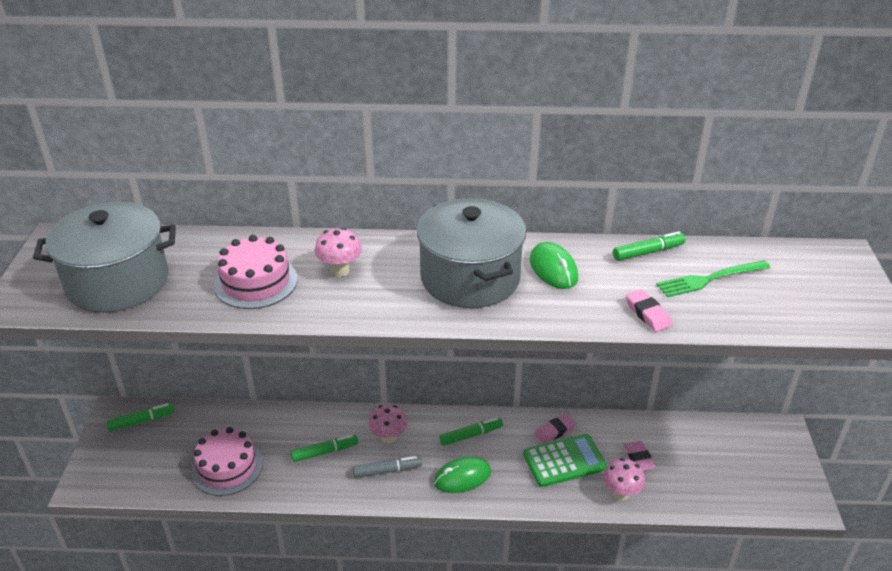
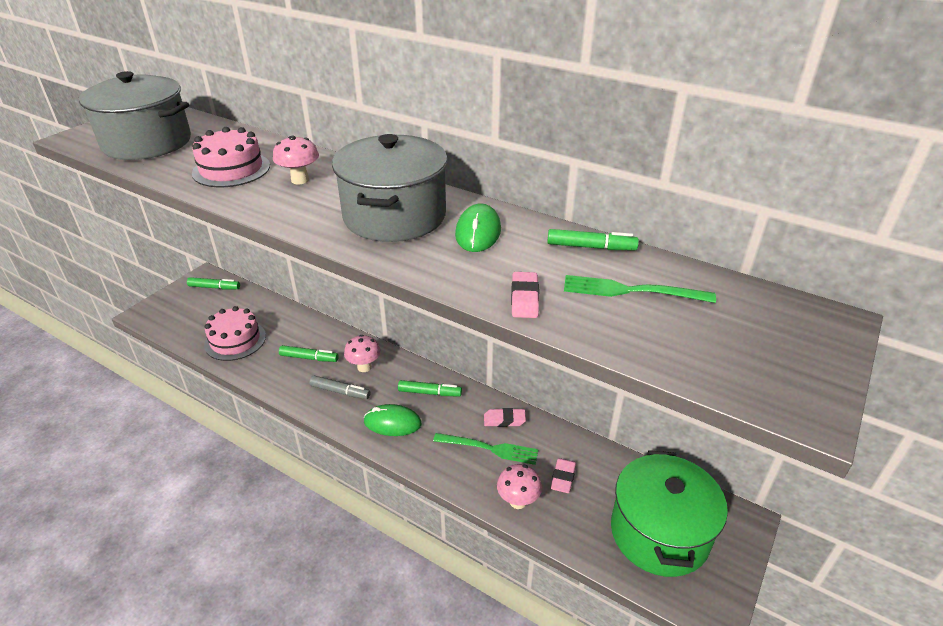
camera: 30 degrees right, 0 degrees up
(564, 461) = (490, 448): green calculator -> green fork
(737, 467) = (659, 533): none -> green pot

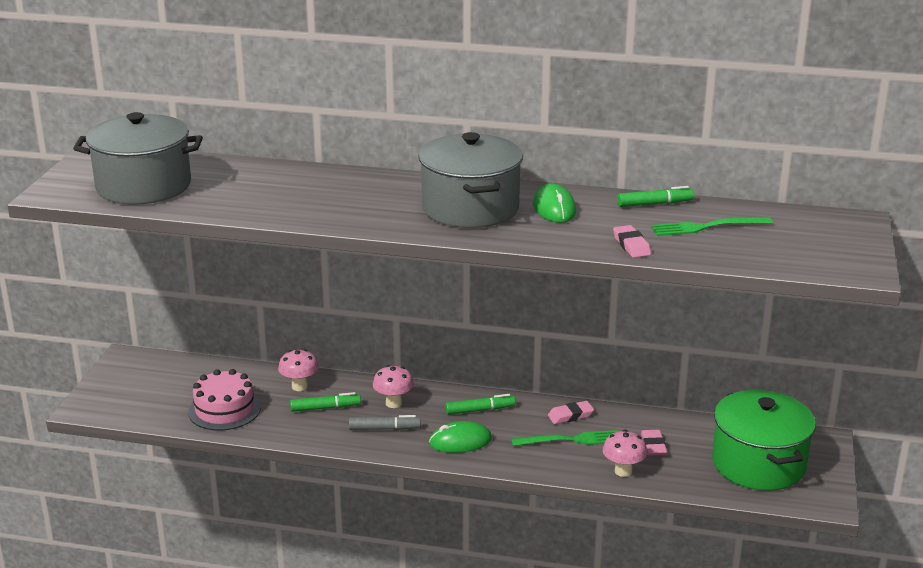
camera: 20 degrees left, 10 degrees down
(214, 287) = (149, 366): green marker -> none
(231, 169) = (268, 196): pink cake -> none
(300, 180) = (349, 194): pink mushroom -> pink mushroom (299, 386)

